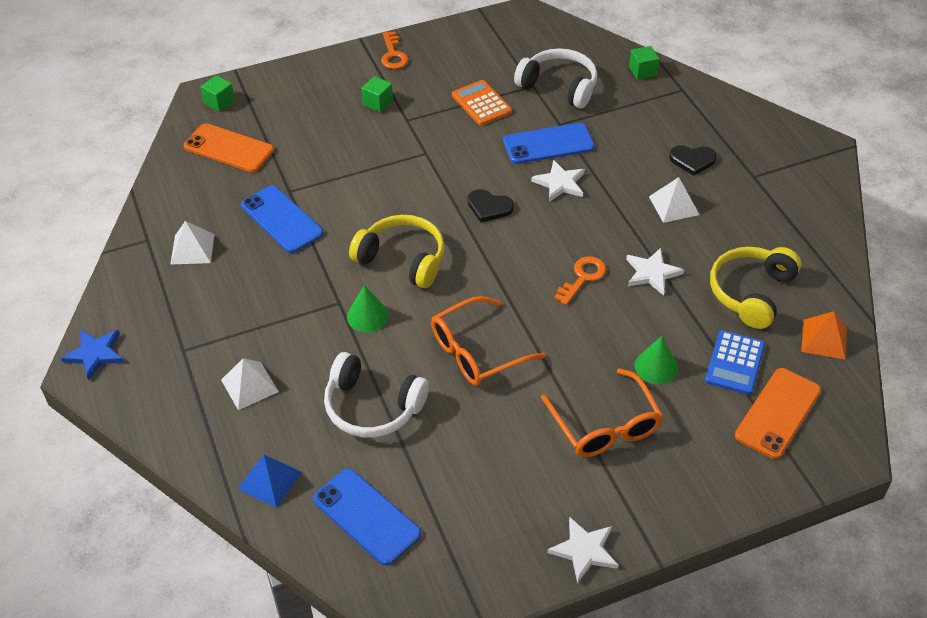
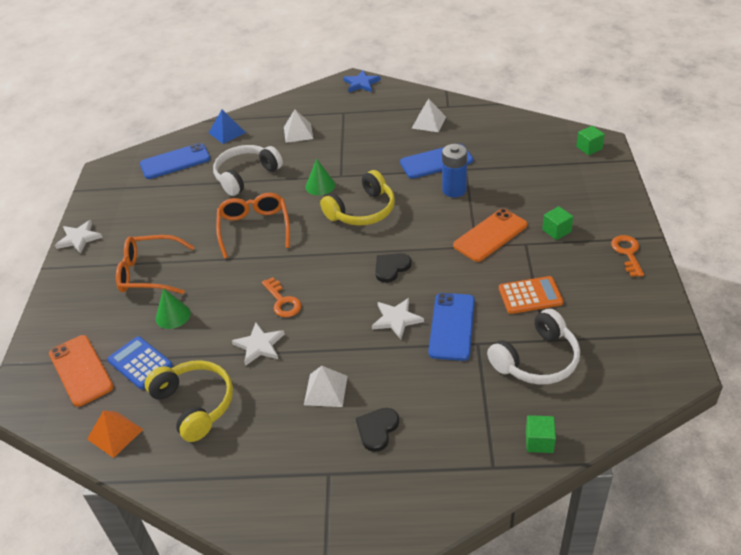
camera: 115 degrees right, 5 degrees down
(229, 148) = (528, 147): orange phone -> orange phone (490, 235)
(335, 191) = (454, 190): none -> blue battery
(393, 55) = (627, 253): orange key -> orange key turned 75 degrees clockwise

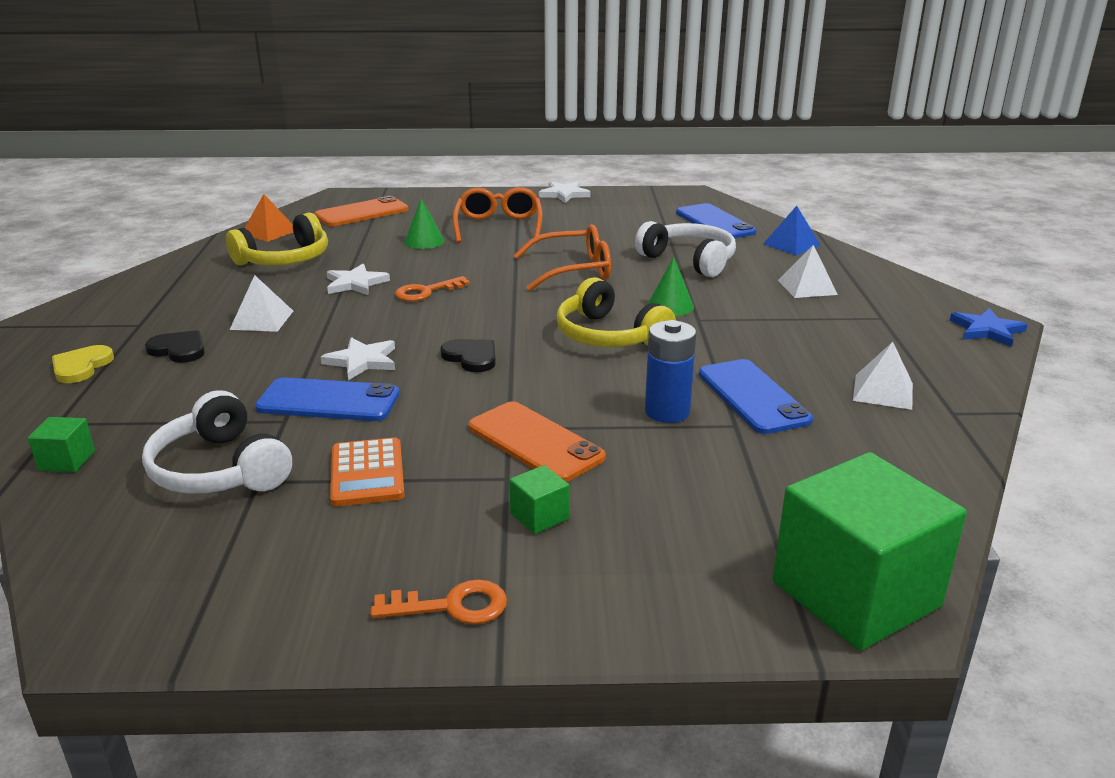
camera: 85 degrees right, 15 degrees down
(140, 363) = (358, 233): blue calculator -> none
(406, 486) = (81, 367): none -> yellow heart
(589, 148) = (855, 594): green cube -> green cube, size x2.48

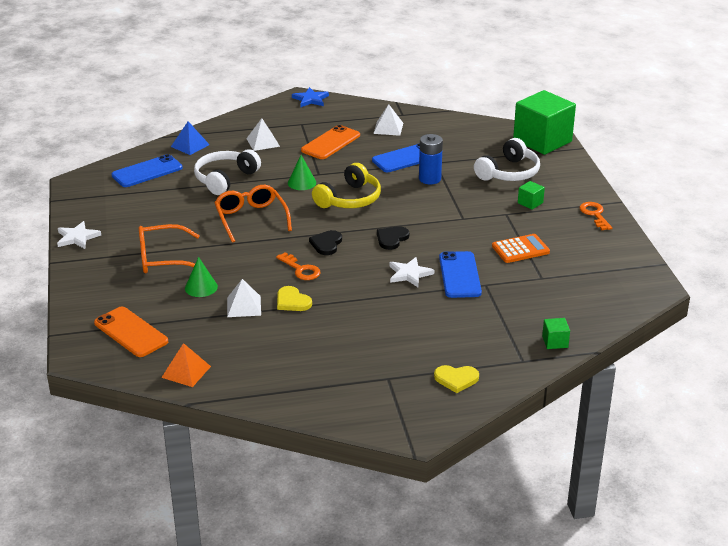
camera: 100 degrees left, 5 degrees up
(179, 349) = (419, 347): black heart -> black heart (326, 244)
(220, 469) = (538, 291): white headphones -> white headphones (509, 173)
(262, 320) = (364, 326): white pyramid -> white pyramid (243, 306)
(285, 259) = (250, 346): yellow headphones -> none
(355, 283) = (292, 301): white star -> yellow heart
(535, 442) = (473, 210): orange phone -> orange phone (331, 143)

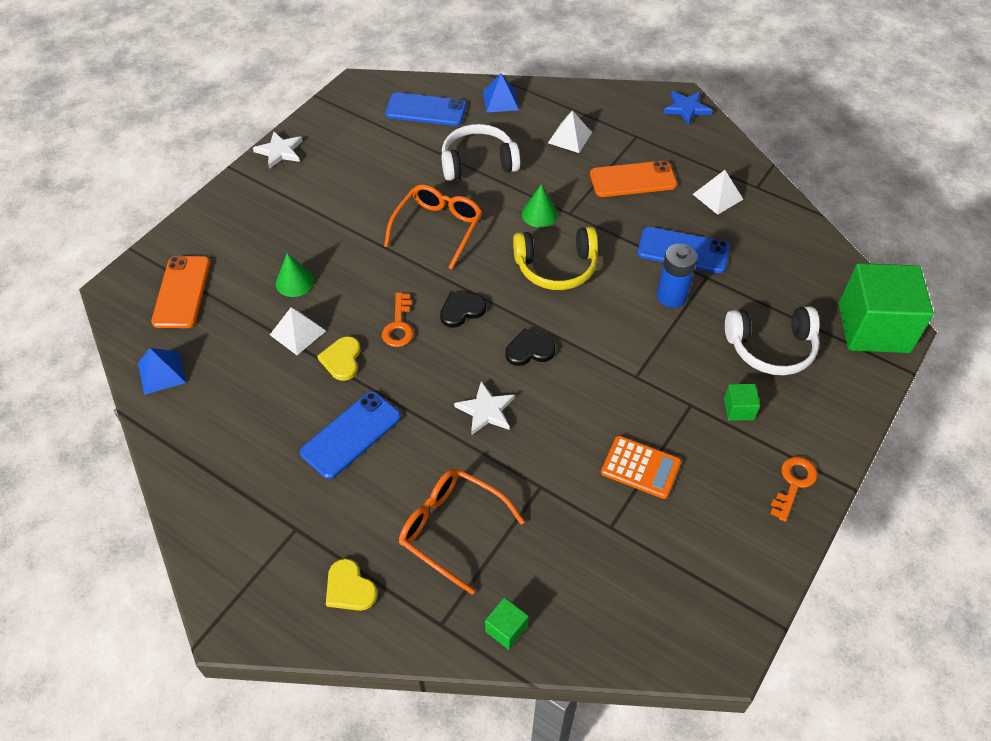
camera: 45 degrees right, 20 degrees up
(162, 258) = (309, 224): orange glasses -> orange glasses (451, 528)
(186, 372) = (161, 373): orange pyramid -> blue pyramid
(460, 275) = (532, 452): blue phone -> blue phone (351, 435)

